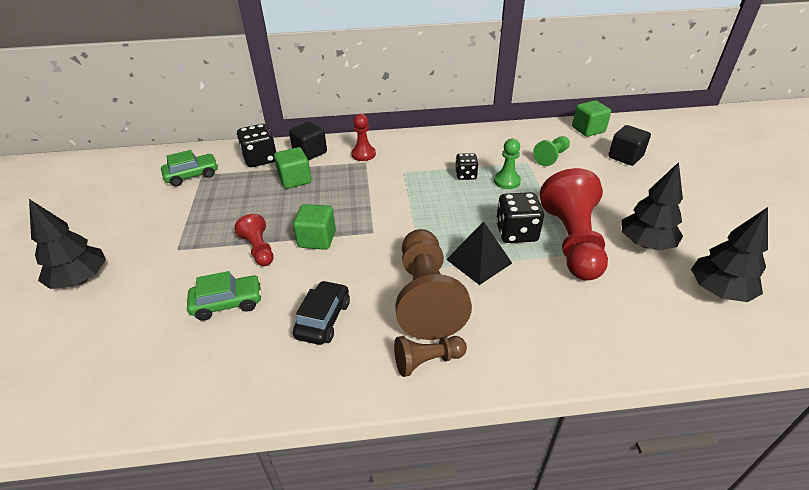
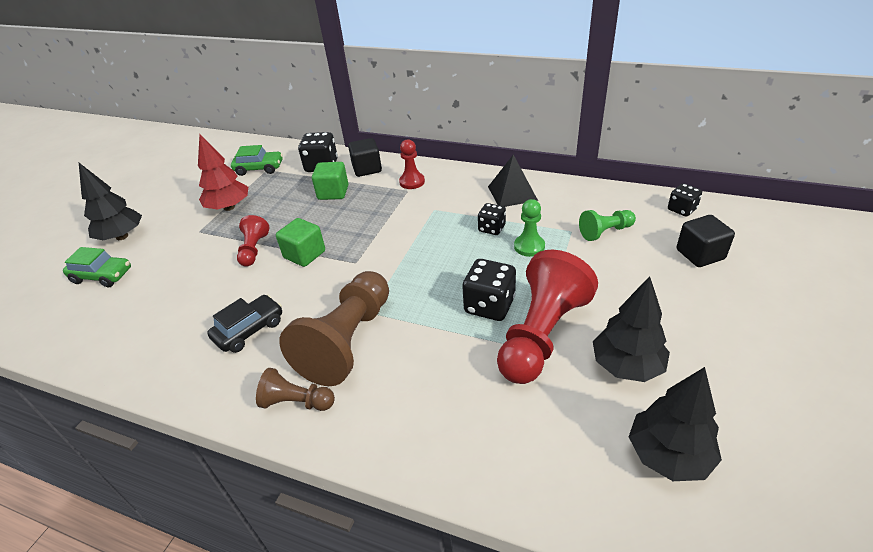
camera: 30 degrees right, 0 degrees up
(191, 218) = (229, 207): none -> red tree
(228, 303) = (195, 289): green car -> green car (102, 276)
(479, 261) = (426, 323): black pyramid -> black pyramid (512, 193)
(588, 129) = (681, 209): green cube -> black dice

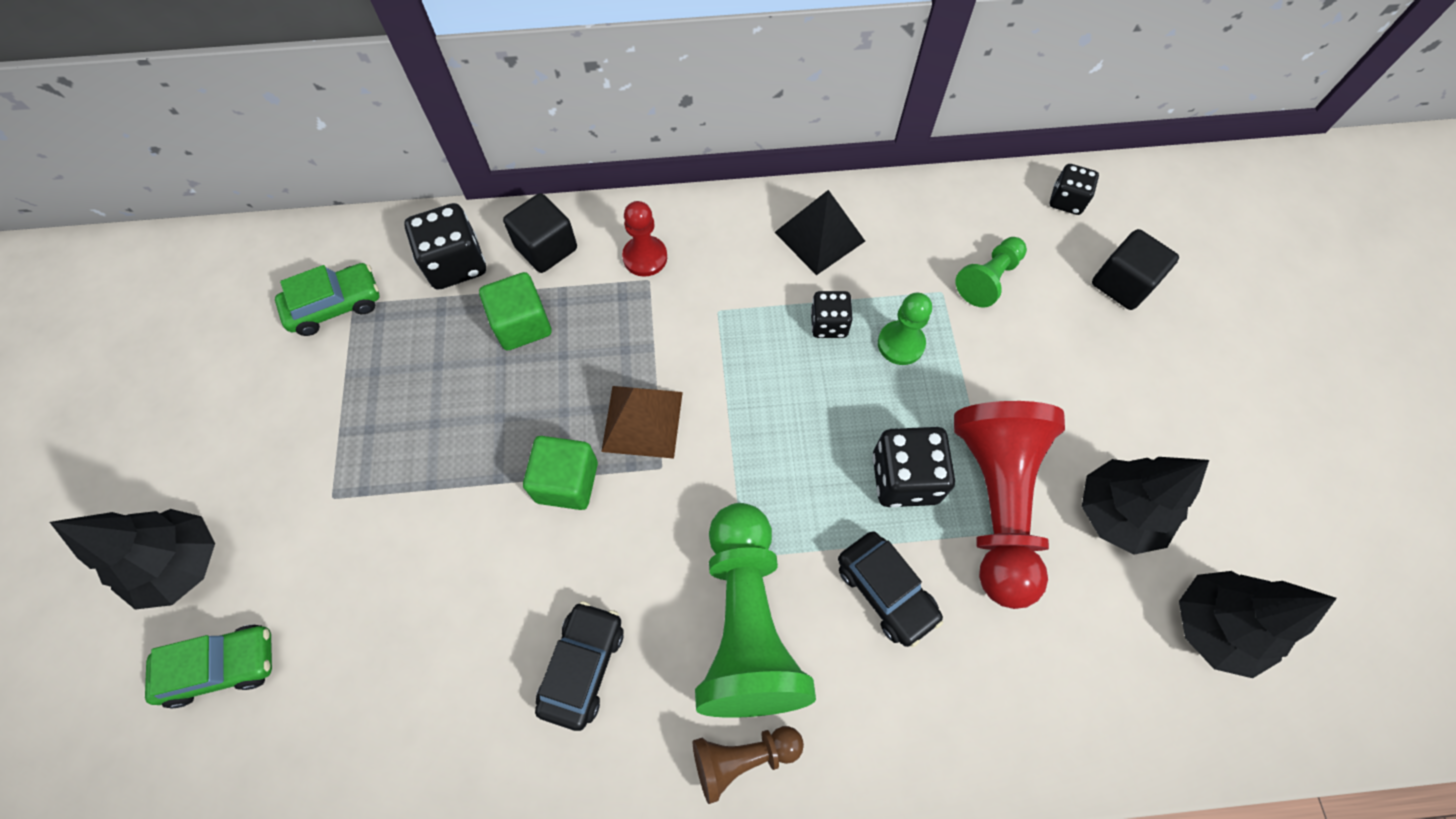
camera: 30 degrees left, 25 degrees up
(229, 207) = (347, 422): red tree -> none
(254, 250) = (470, 503): red pawn -> none
(348, 341) = (746, 623): brown pawn -> green pawn
(361, 241) = (642, 421): none -> brown pyramid
(439, 354) = (885, 591): none -> black car

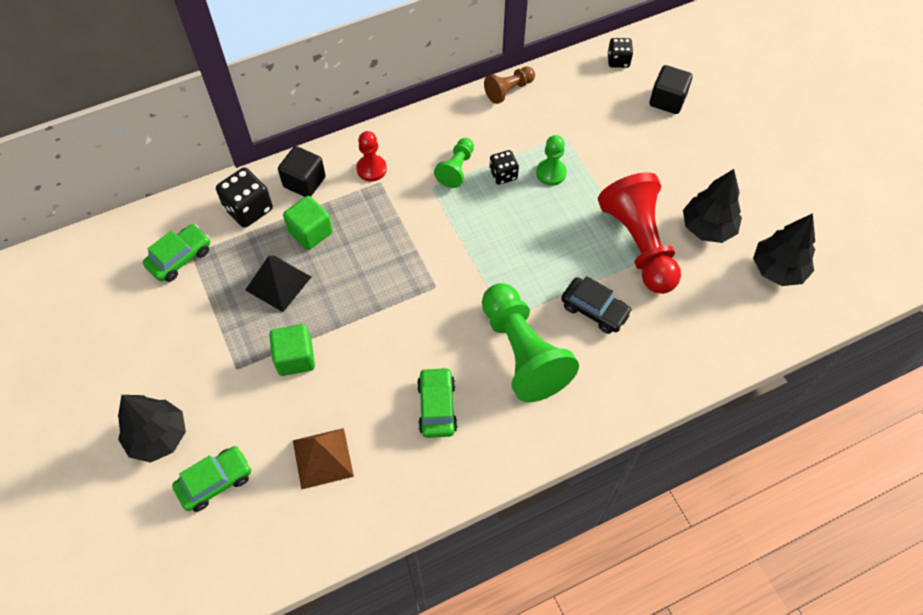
camera: 20 degrees left, 5 degrees down
(567, 482) = (381, 312): green cube -> green cube (295, 358)
(583, 666) = (437, 407): black car -> green car
(642, 421) = (413, 264): brown pyramid -> brown pyramid (323, 458)
(742, 757) = (549, 420): brown pawn -> brown pawn (509, 90)
(819, 236) = (477, 125): black pyramid -> black pyramid (278, 283)
(904, 478) = (582, 247): black dice -> none
(988, 279) = (588, 120): green pawn -> green pawn (456, 169)

